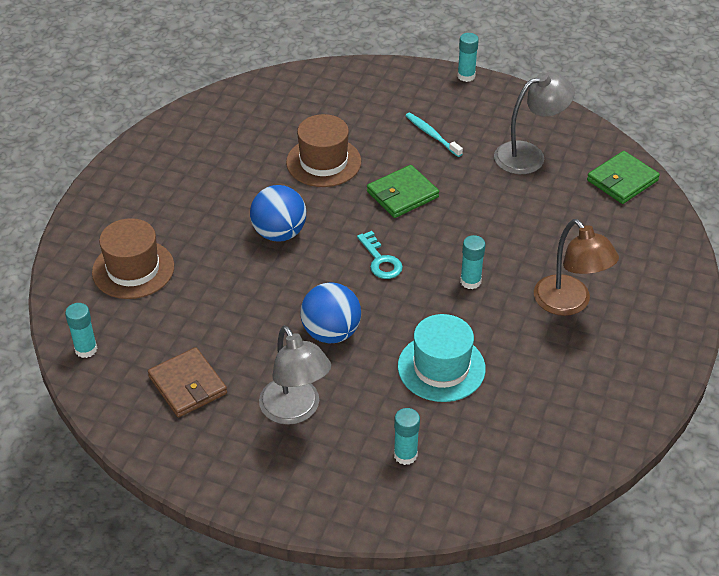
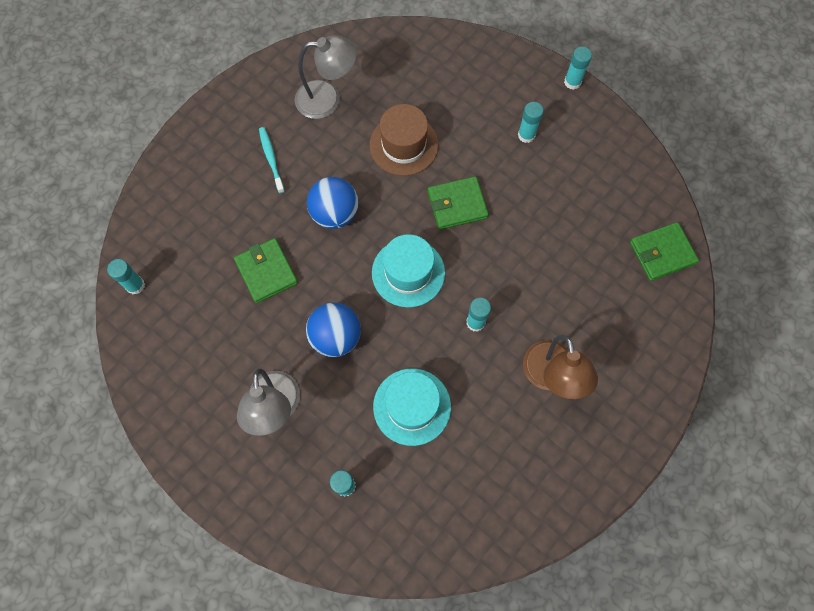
camera: 20 degrees right, 25 degrees up
(133, 269) = (202, 213): brown hat -> none
(187, 385) = (201, 351): brown wallet -> none
(229, 299) = (266, 272): none -> green wallet
(380, 260) = (408, 272): turquoise key -> turquoise hat
(432, 135) = (512, 144): turquoise toothbrush -> turquoise toothbrush (271, 159)
(443, 125) = (526, 135): none -> turquoise glue stick
(529, 155) = (589, 195): grey lamp -> grey lamp (327, 99)

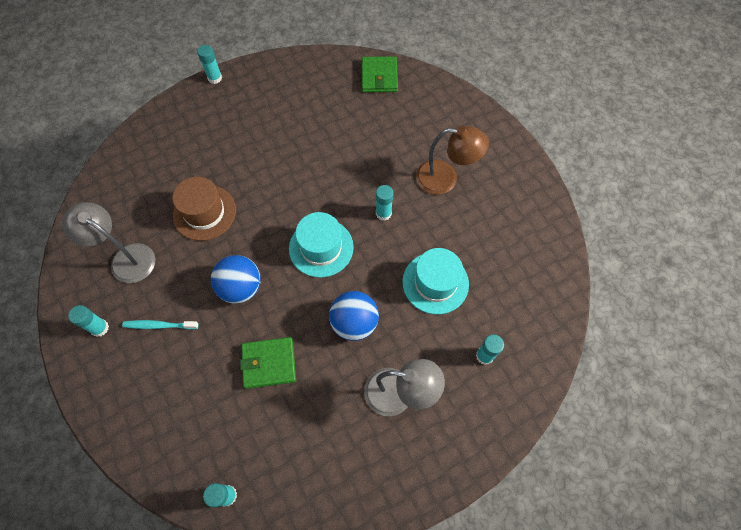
camera: 70 degrees left, 5 degrees down
(327, 99) = (126, 258): grey lamp -> grey lamp turned 75 degrees counterclockwise
(457, 205) = (278, 192): green wallet -> none
(526, 135) = (243, 124): turquoise glue stick -> turquoise glue stick (100, 328)

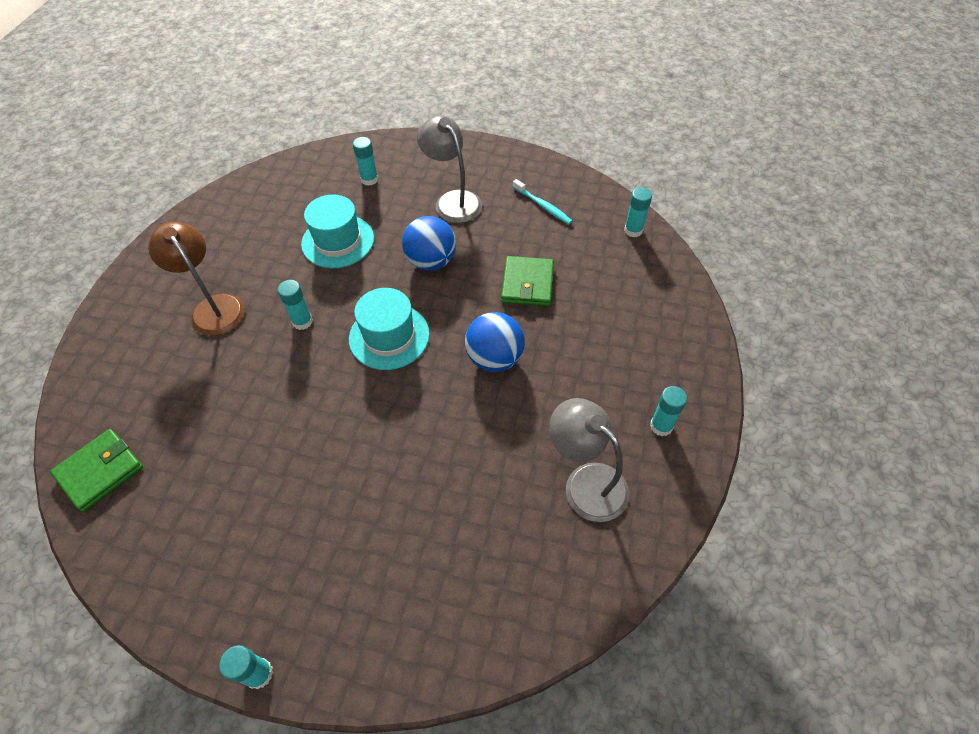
camera: 135 degrees left, 10 degrees down
(126, 258) = (585, 482): grey lamp -> grey lamp turned 150 degrees clockwise
(159, 325) = (599, 383): turquoise toothbrush -> turquoise toothbrush (542, 206)
(204, 212) = (460, 465): brown hat -> none
(269, 363) = (527, 284): green wallet -> green wallet turned 60 degrees clockwise

